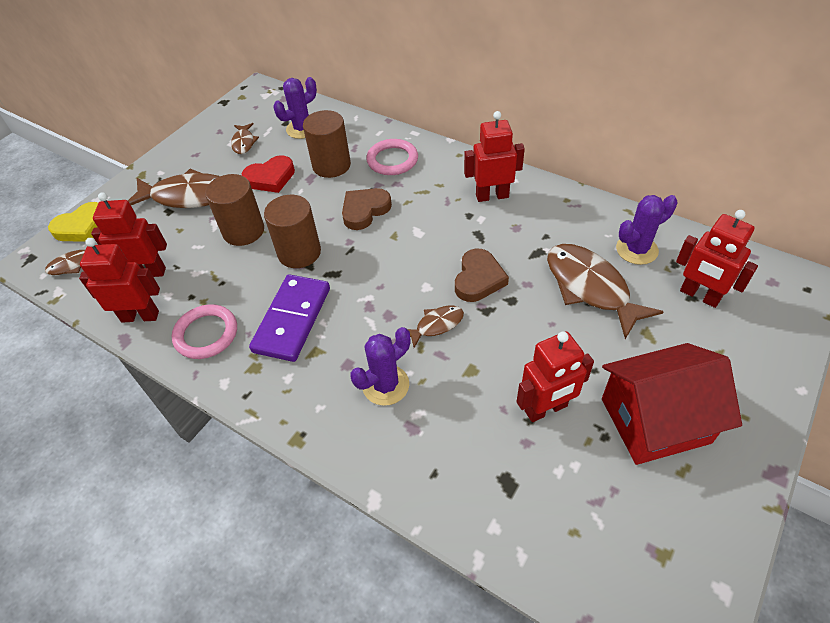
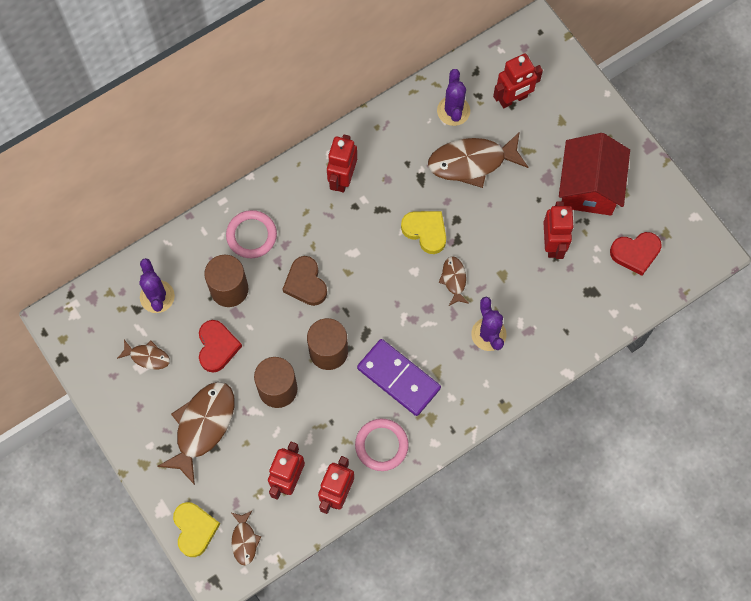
camera: 70 degrees left, 20 degrees up
(478, 279) = (425, 231): brown heart -> yellow heart
(602, 521) = (635, 253): none -> red heart

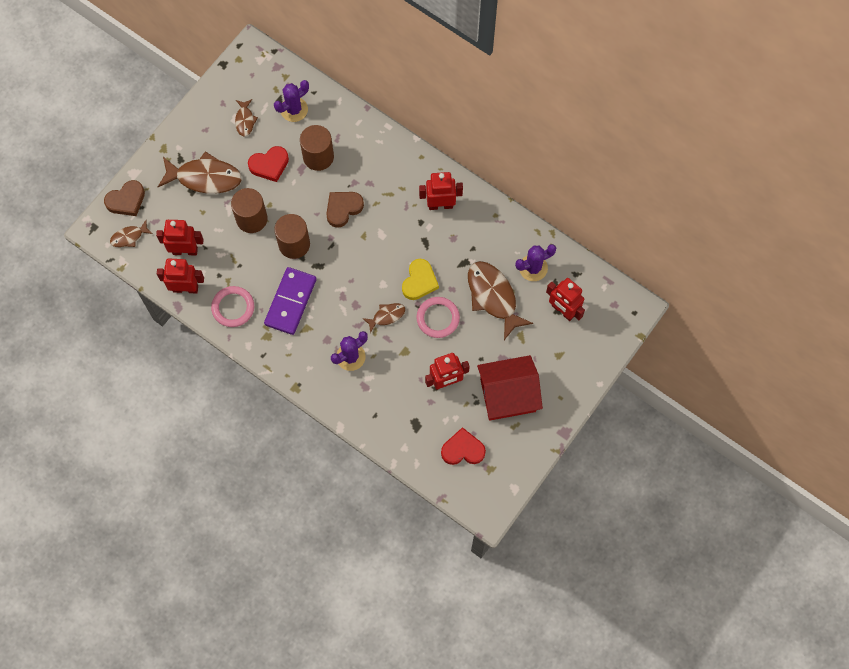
camera: 70 degrees right, 0 degrees up
(194, 529) = (126, 200): yellow heart -> brown heart
(251, 235) = (367, 156): pink ring -> pink ring (438, 318)
(635, 253) = (463, 449): red heart -> red heart turned 120 degrees clockwise

